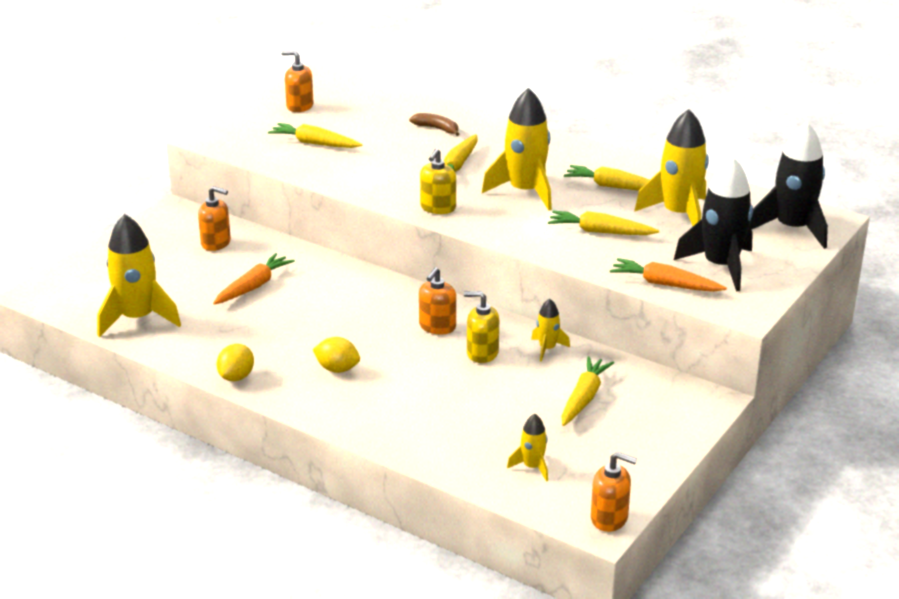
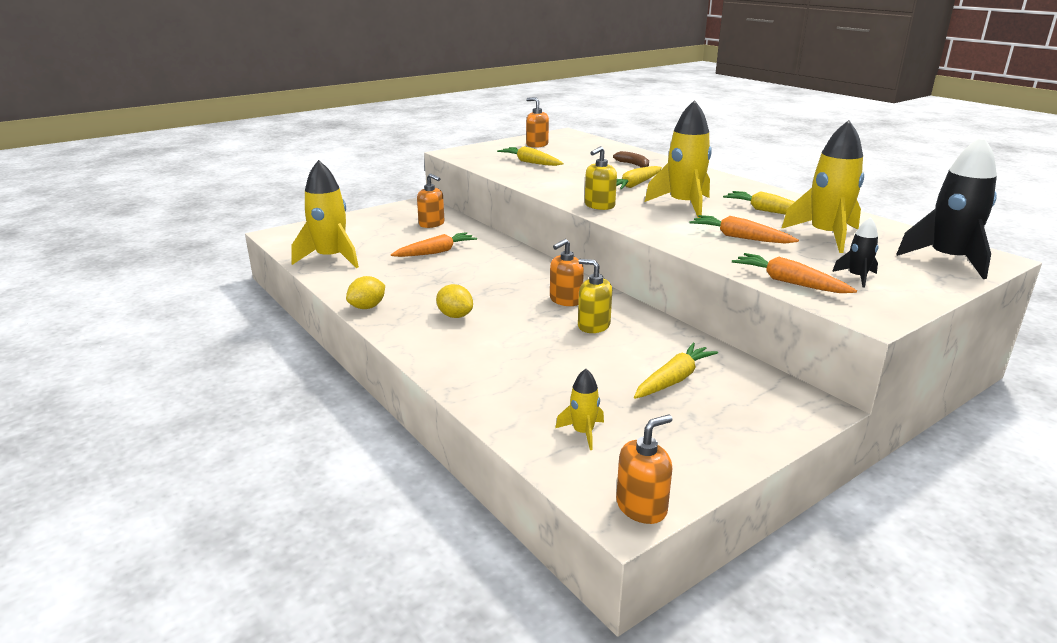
camera: 20 degrees right, 5 degrees down
(547, 349) = (658, 333): yellow rocket -> none
(600, 232) = (739, 237): yellow carrot -> orange carrot
(609, 518) = (641, 507): orange soap dispenser -> orange soap dispenser turned 75 degrees counterclockwise
(720, 266) = (857, 277): black rocket -> black rocket, size x0.49

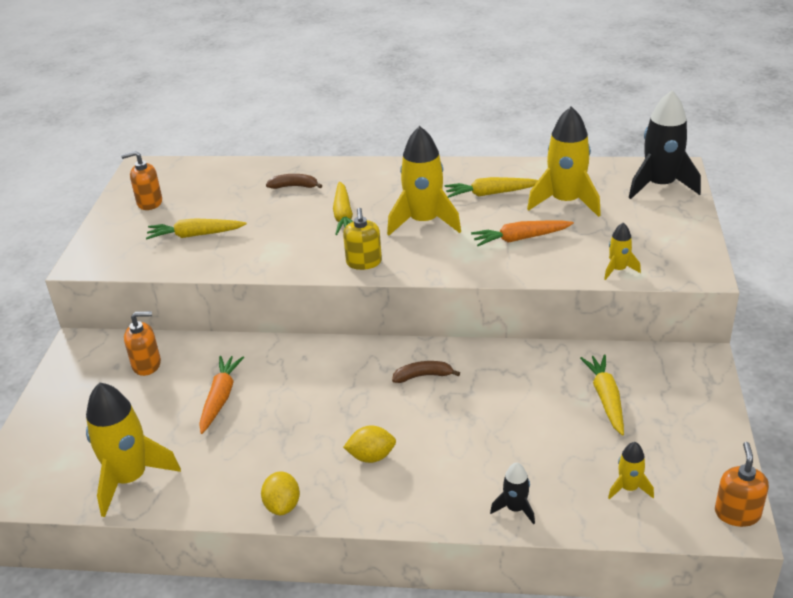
camera: 45 degrees left, 10 degrees up
(565, 300) = (423, 376): orange soap dispenser -> brown banana
(593, 326) = (484, 387): yellow soap dispenser -> none
(789, 282) = (618, 270): orange carrot -> yellow rocket
(857, 277) = (643, 238): black rocket -> black rocket (515, 509)

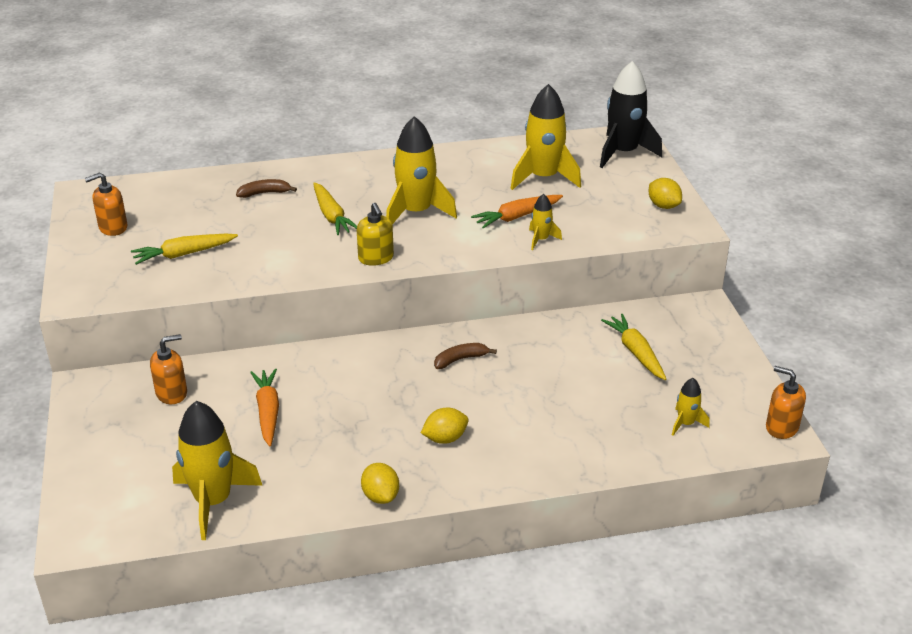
camera: 20 degrees left, 0 degrees up
(490, 194) = (468, 178): yellow carrot -> none
(515, 509) = (596, 458): black rocket -> none
(618, 270) = (618, 234): yellow rocket -> yellow rocket (541, 239)
(679, 246) = (663, 206): none -> yellow lemon
(737, 513) = (781, 427): orange soap dispenser -> orange soap dispenser turned 45 degrees counterclockwise

